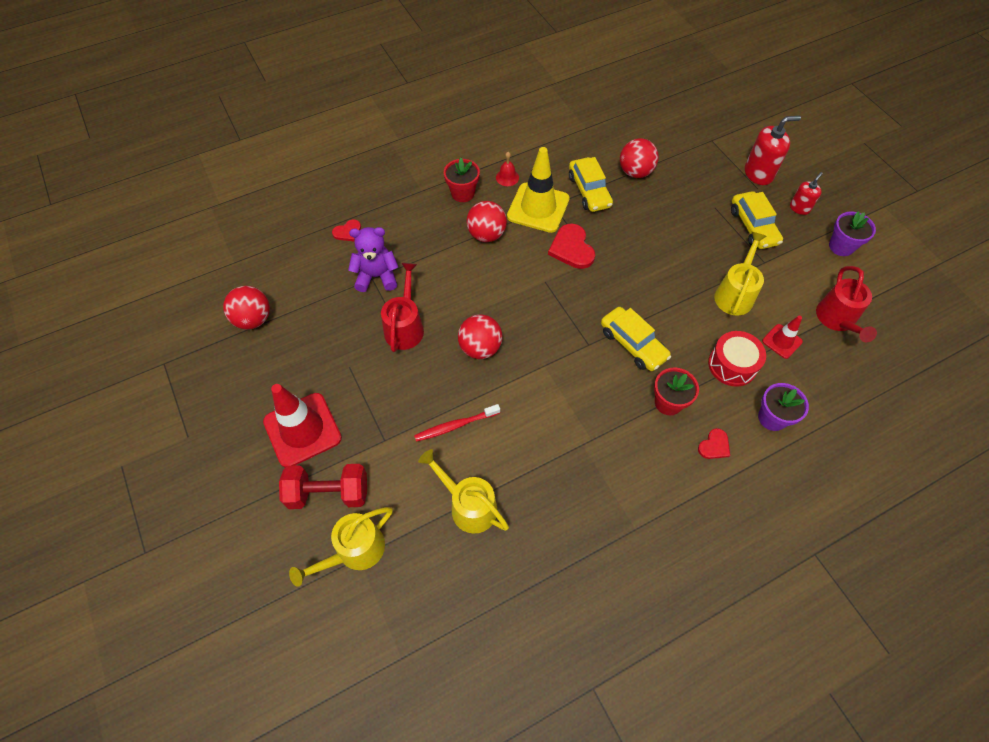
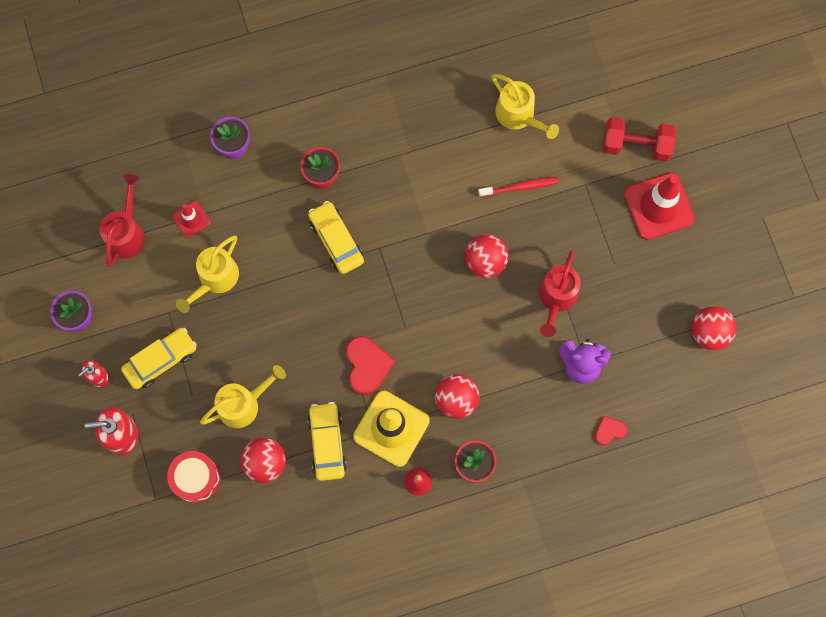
camera: 170 degrees left, 15 degrees up
(354, 551) = (616, 95): yellow watering can -> yellow watering can (244, 404)
(714, 446) = (295, 131): red heart -> none
(732, 365) = (249, 203): red drum -> red drum (195, 478)
(753, 226) = (161, 360): yellow car -> yellow car turned 60 degrees clockwise

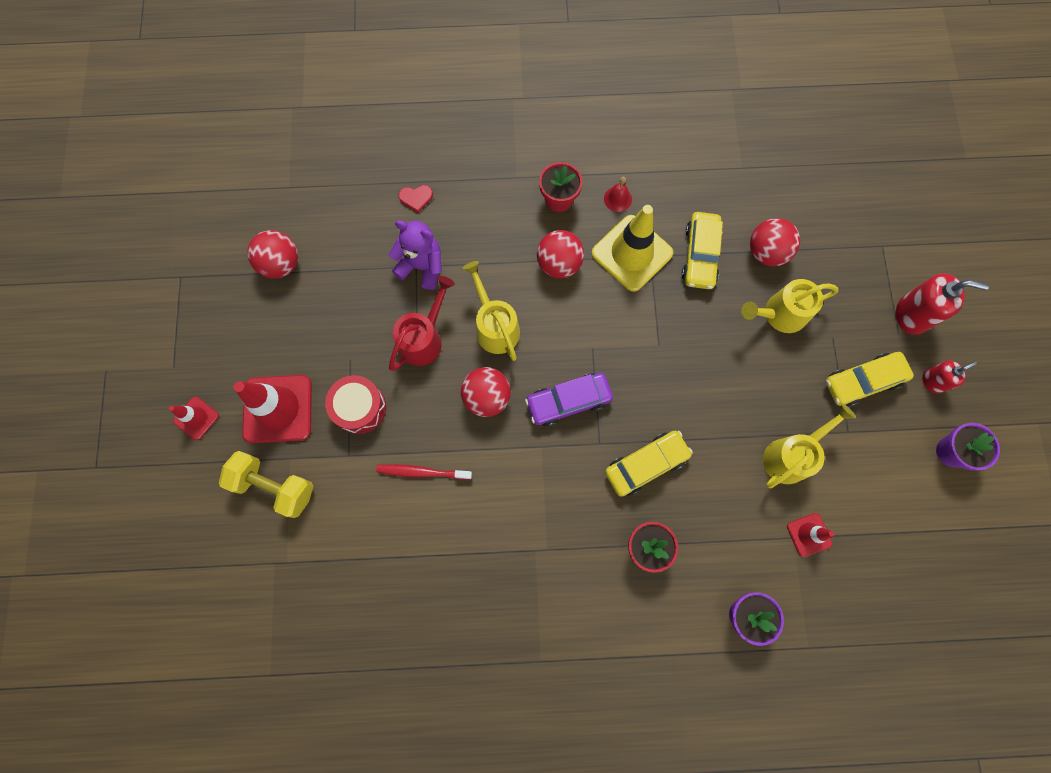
camera: 165 degrees left, 0 degrees up
(127, 232) = (887, 538): red watering can -> none
(195, 478) = (839, 255): red drum -> red drum (359, 408)
(336, 240) = (646, 464): yellow car -> yellow car turned 105 degrees counterclockwise
(367, 365) = (642, 320): red heart -> none
(414, 276) = (568, 401): none -> purple car
(519, 116) = (395, 560): yellow watering can -> yellow watering can (494, 326)
(636, 145) = (274, 486): red dumbbell -> yellow dumbbell
(723, 181) = (196, 418): none -> red traffic cone

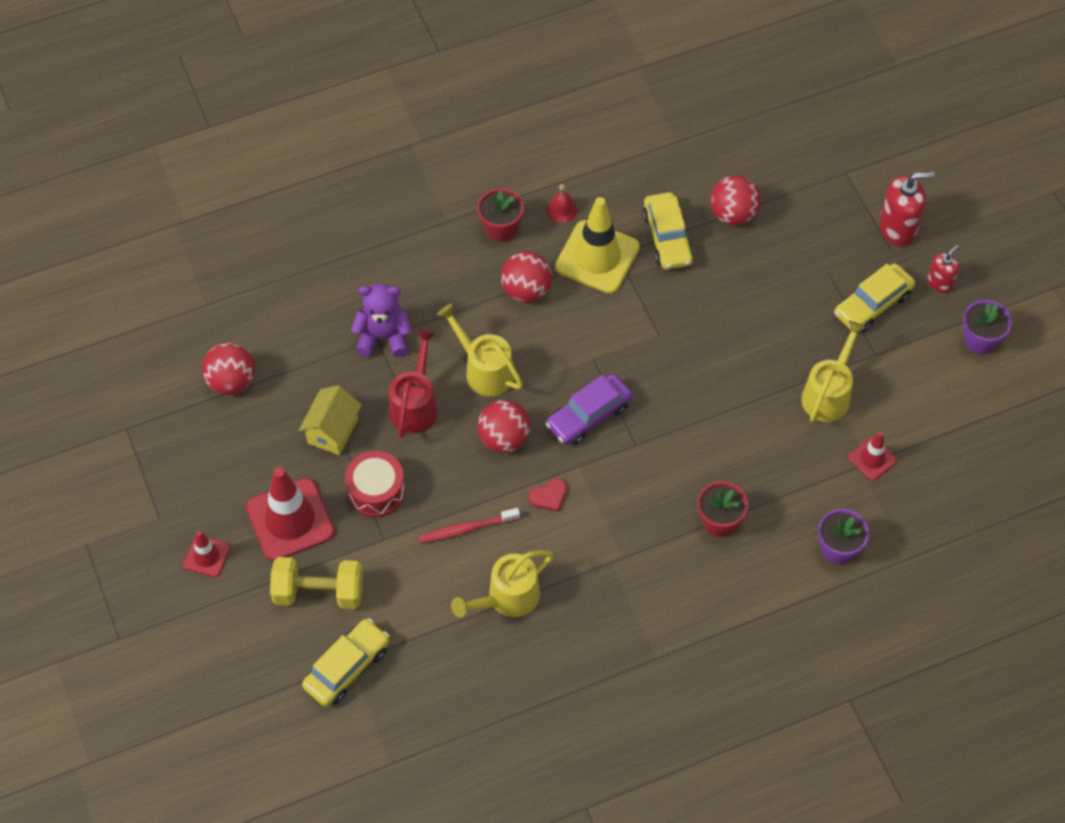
camera: 20 degrees left, 15 degrees down
(345, 339) = (332, 431): none -> yellow house
(416, 198) = (349, 273): red heart -> red heart (549, 496)
(646, 464) = (689, 448): yellow car -> yellow car (347, 667)
(779, 314) = (768, 268): yellow watering can -> yellow watering can (507, 598)

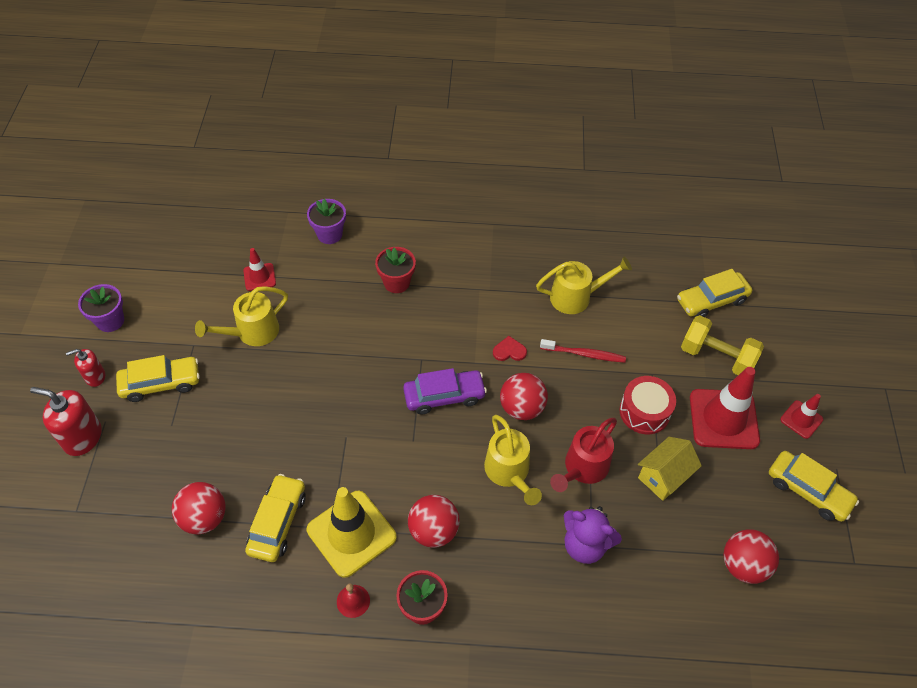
camera: 155 degrees left, 5 degrees down
(184, 480) = (808, 491): none -> yellow car

